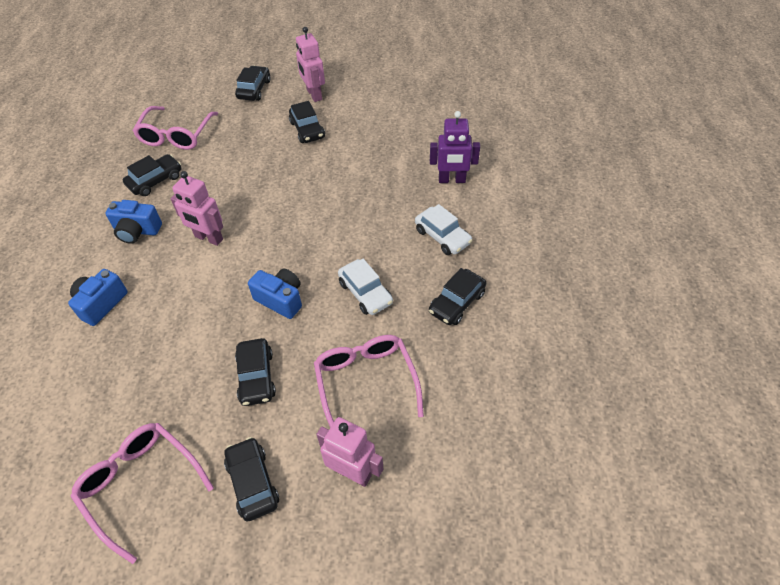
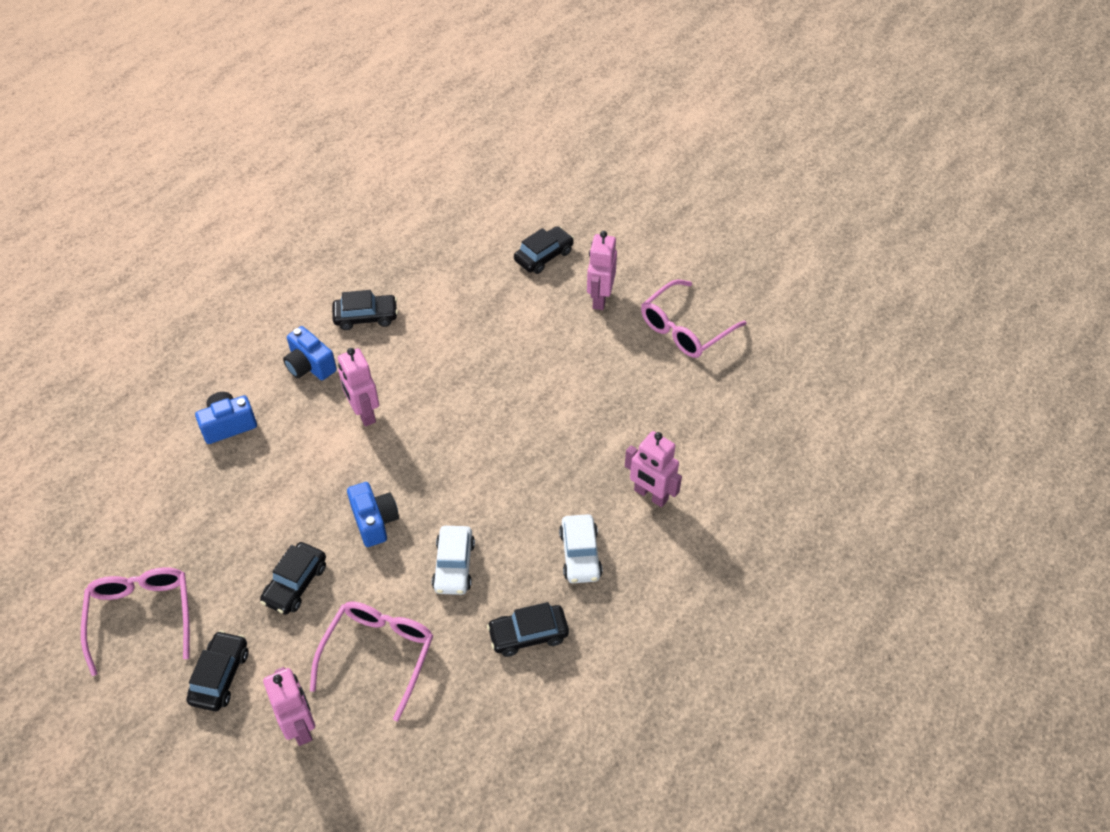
camera: 35 degrees right, 0 degrees up
(176, 135) = (423, 272): pink glasses -> pink glasses (685, 329)
(307, 130) = (555, 341): black car -> none
(452, 180) = (650, 495): purple robot -> pink robot

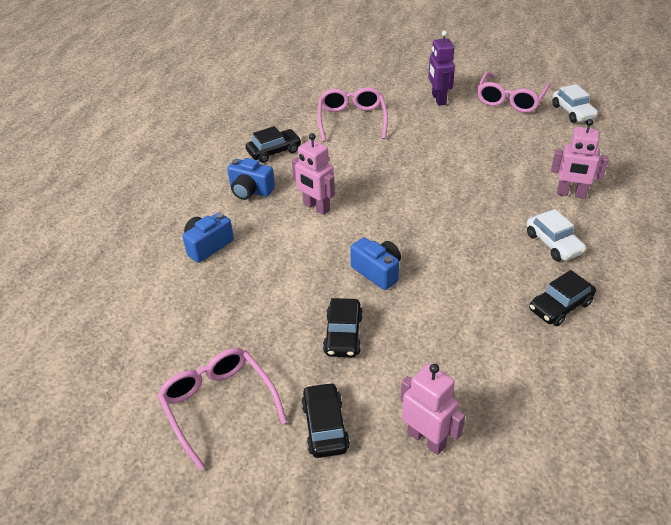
camera: 20 degrees left, 10 degrees down
(379, 654) = (452, 360): pink glasses -> pink glasses (352, 120)
(454, 566) = (464, 280): white car -> white car (573, 112)
(544, 256) = (380, 87): black car -> none
(600, 298) = (438, 99): pink robot -> purple robot

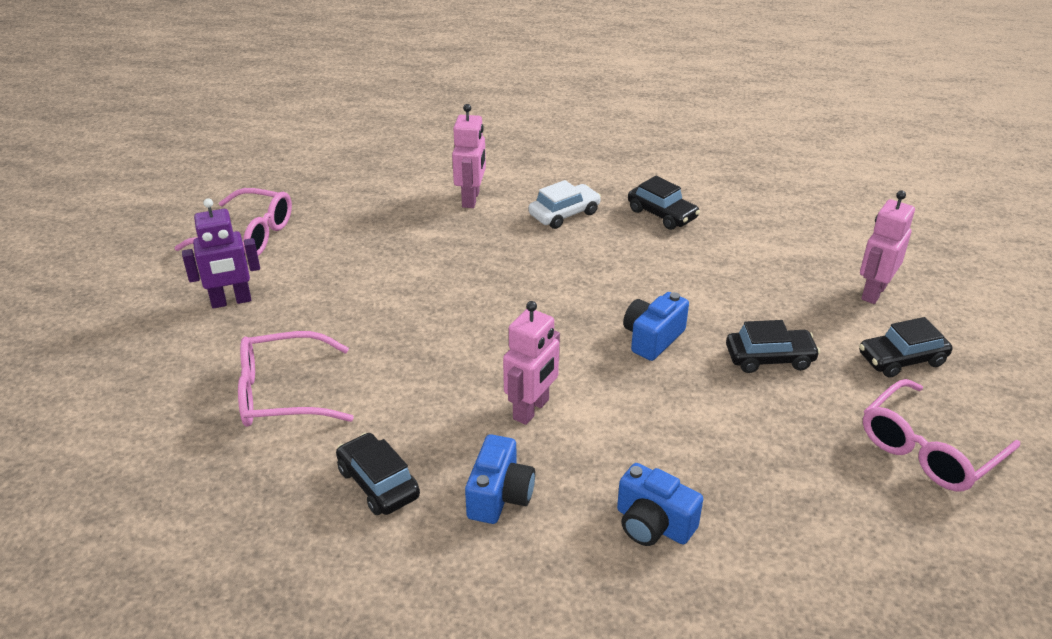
camera: 100 degrees left, 5 degrees down
(573, 112) = (289, 189): white car -> none

